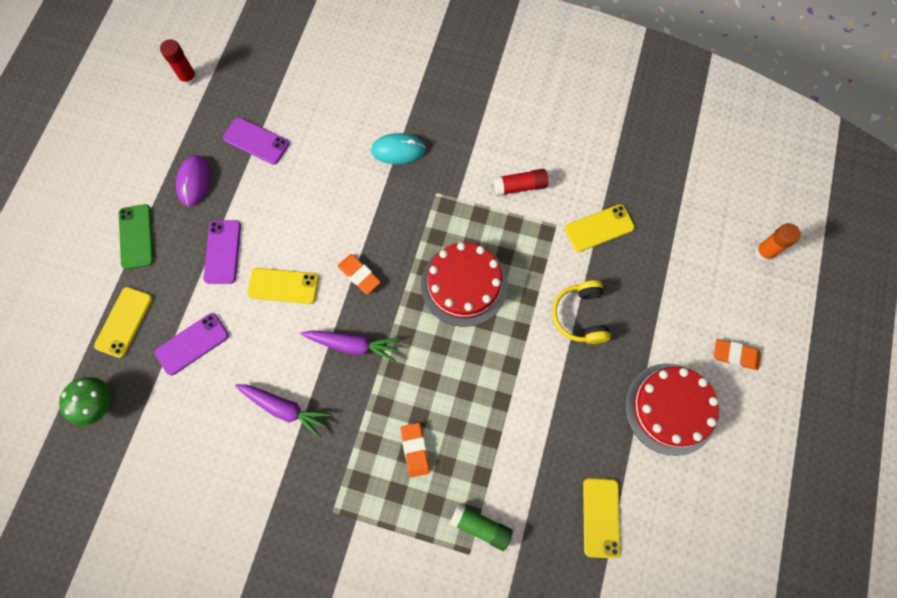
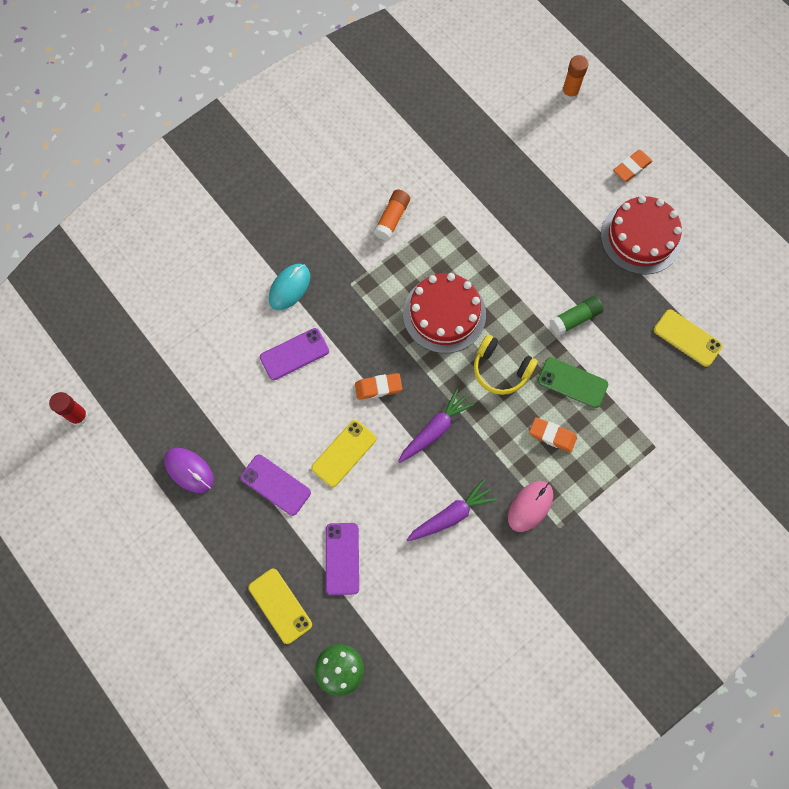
camera: 55 degrees left, 0 degrees up
(136, 236) = (205, 550): green phone -> green phone (572, 382)
(256, 141) = (190, 395): purple phone -> purple phone (294, 354)
(336, 472) = (530, 506): none -> pink mouse
(481, 526) = (640, 425): green glue stick -> green glue stick (574, 319)
(520, 186) = (392, 219): red glue stick -> orange glue stick
(580, 316) = (529, 249): yellow headphones -> yellow headphones (501, 370)
(599, 228) = (469, 187): yellow phone -> none

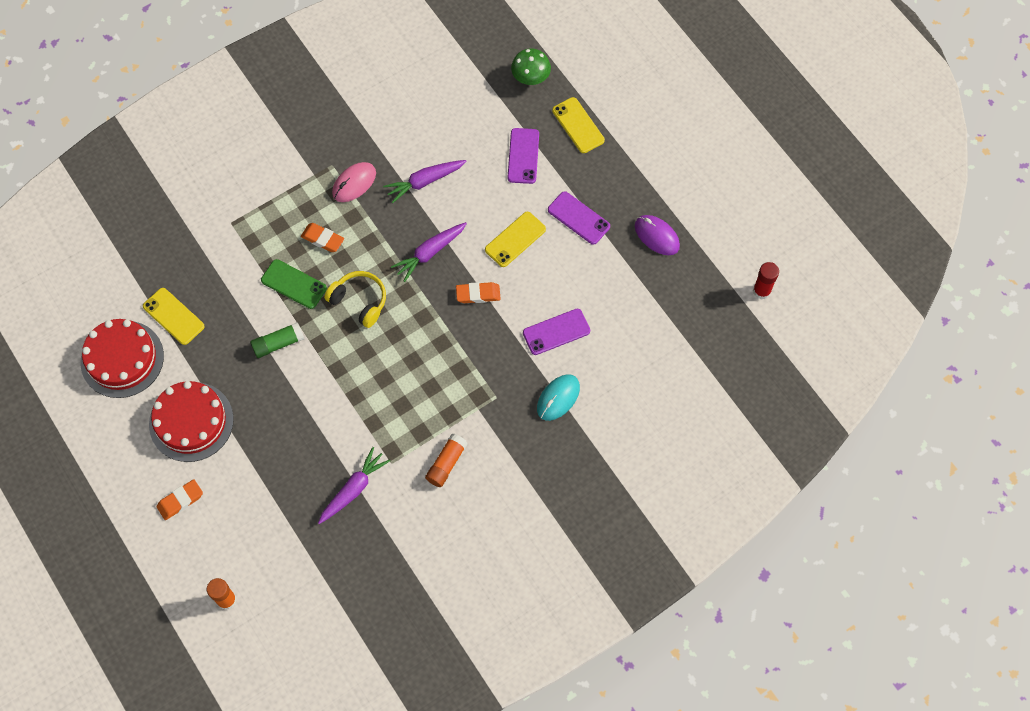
camera: 175 degrees left, 5 degrees down
(444, 314) = (406, 359): red cake -> red cake (122, 359)
(475, 190) = (353, 489): none -> purple carrot

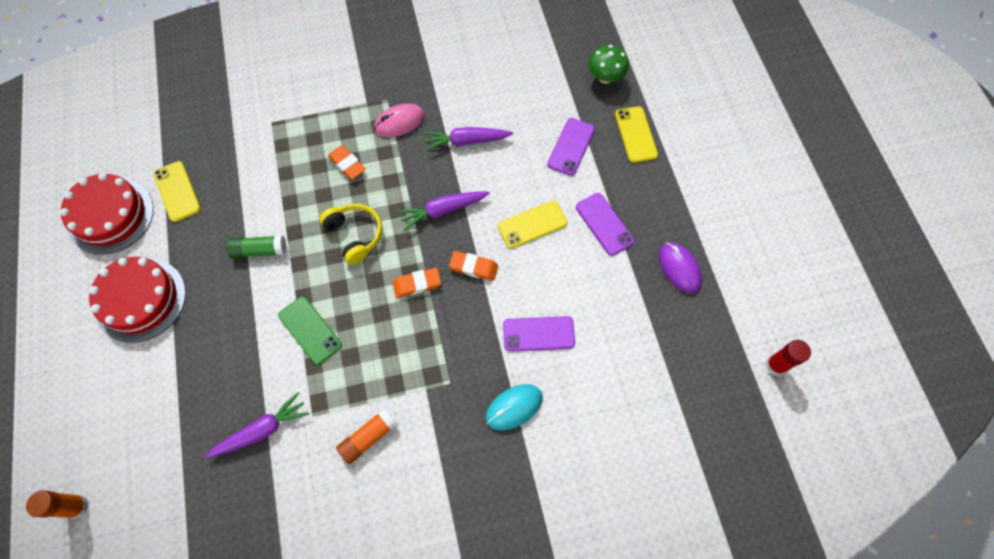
camera: 20 degrees right, 0 degrees up
(180, 501) = (89, 378): orange eraser -> orange eraser (417, 284)
(293, 284) = (301, 198): green phone -> green phone (310, 330)

